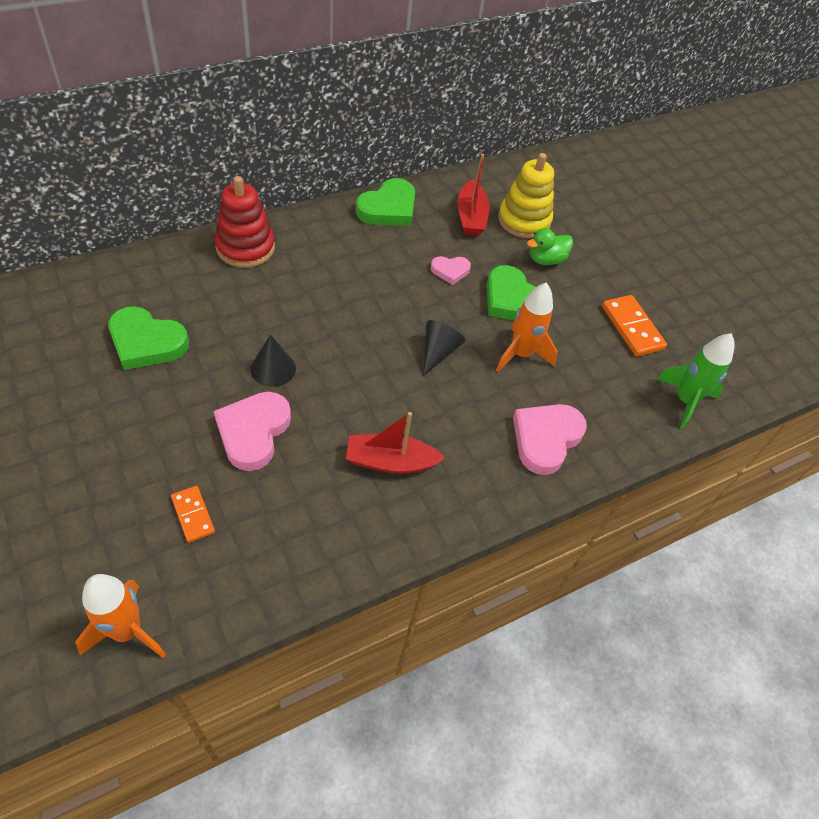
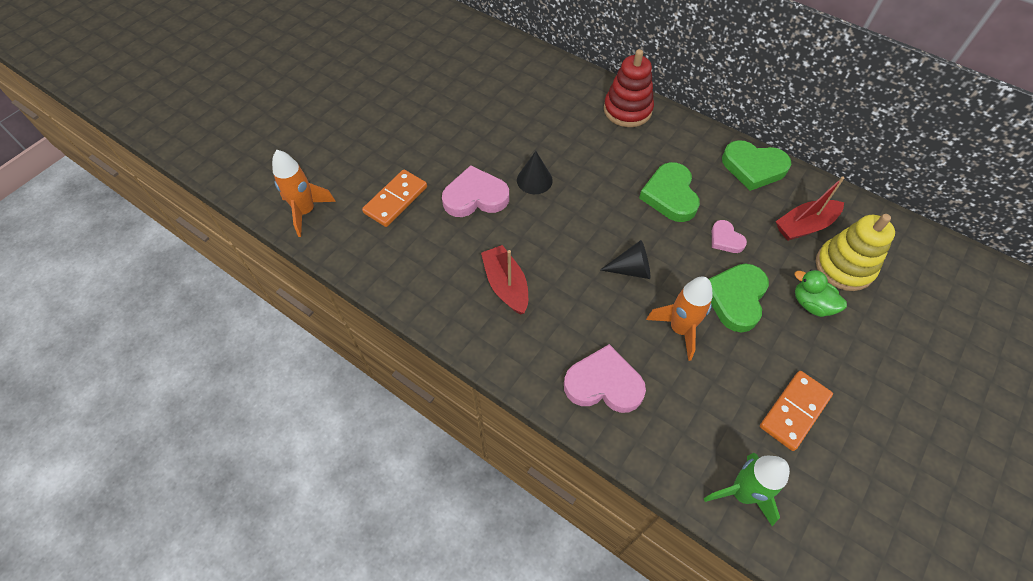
camera: 70 degrees right, 5 degrees up
(146, 342) = (504, 108): green heart -> green heart (670, 195)
(193, 515) = (395, 200): orange domino -> orange domino, size x1.61

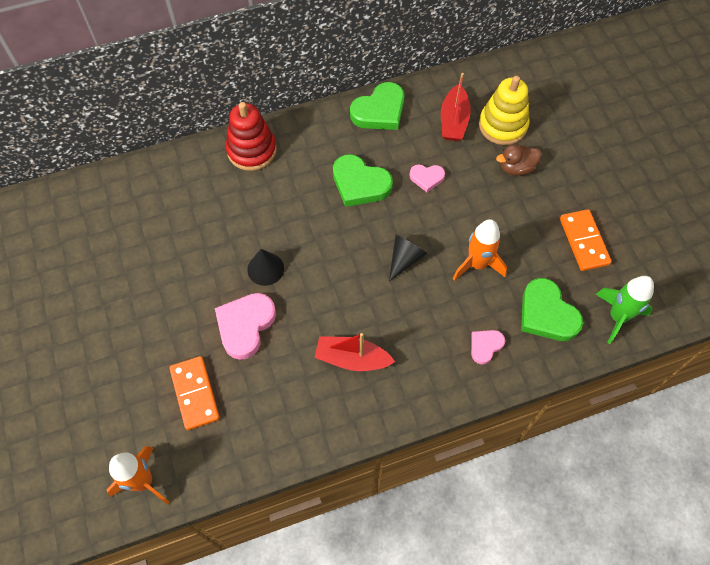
camera: 55 degrees left, 5 degrees up
(603, 384) = (485, 346): pink heart -> pink heart, size x0.56
(735, 298) = (479, 210): green heart -> green heart (547, 314)
(811, 304) = (516, 168): green duck -> brown duck

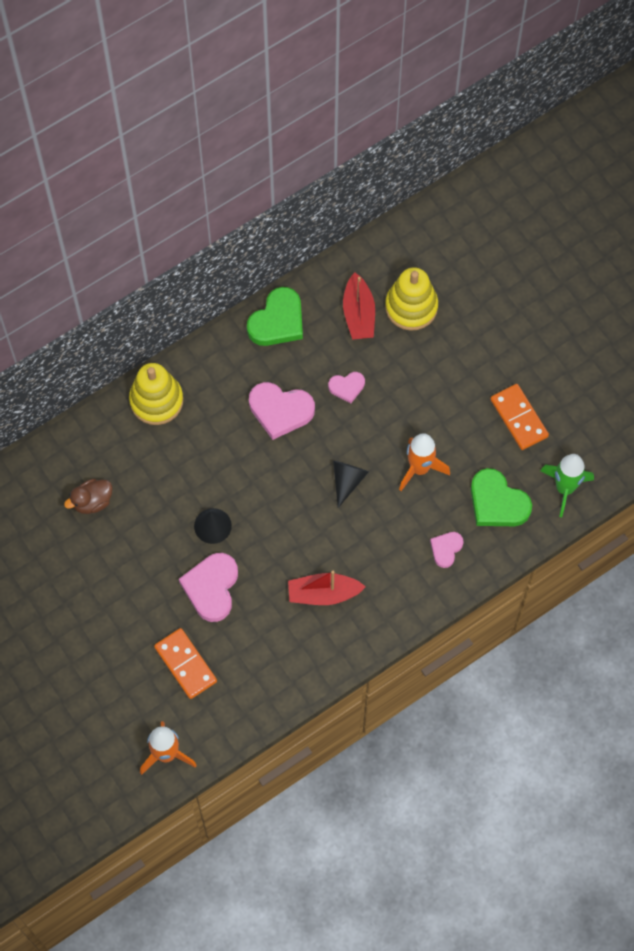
camera: 15 degrees left, 5 degrees up
(251, 150) = (156, 400): red stacking toy -> yellow stacking toy
(360, 184) = (280, 411): green heart -> pink heart
(516, 168) = (435, 353): brown duck -> brown duck (92, 501)

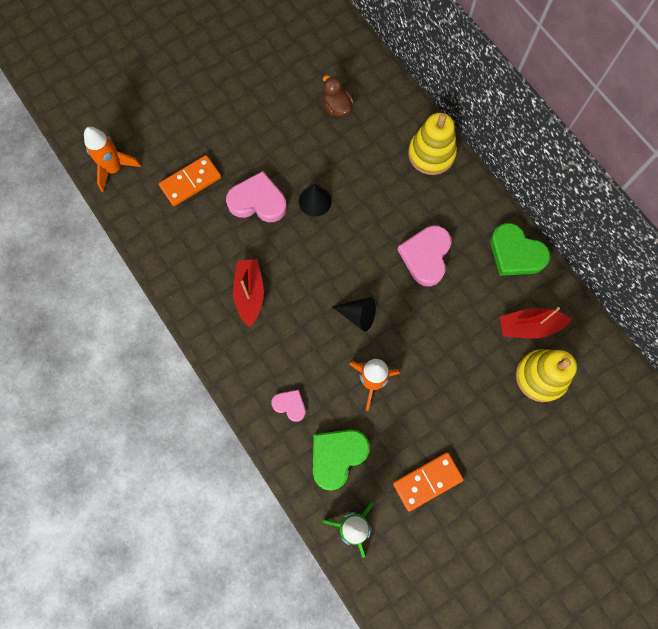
camera: 90 degrees right, 5 degrees up
(347, 387) = (452, 315): pink heart -> none

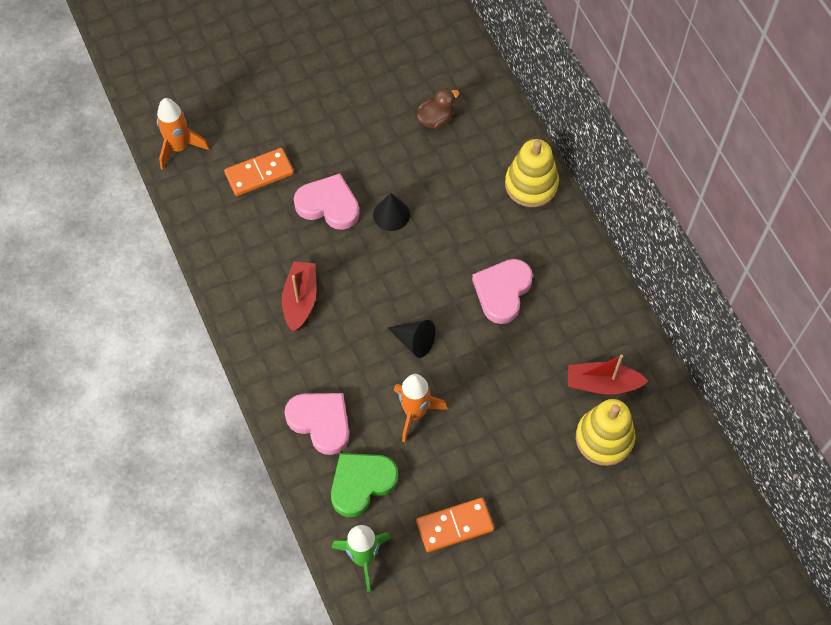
camera: 10 degrees right, 10 degrees down
(290, 405) = (321, 422): pink heart -> pink heart, size x1.80
(337, 107) = (436, 119): brown duck -> brown duck turned 75 degrees clockwise
(515, 253) = (603, 304): green heart -> none

